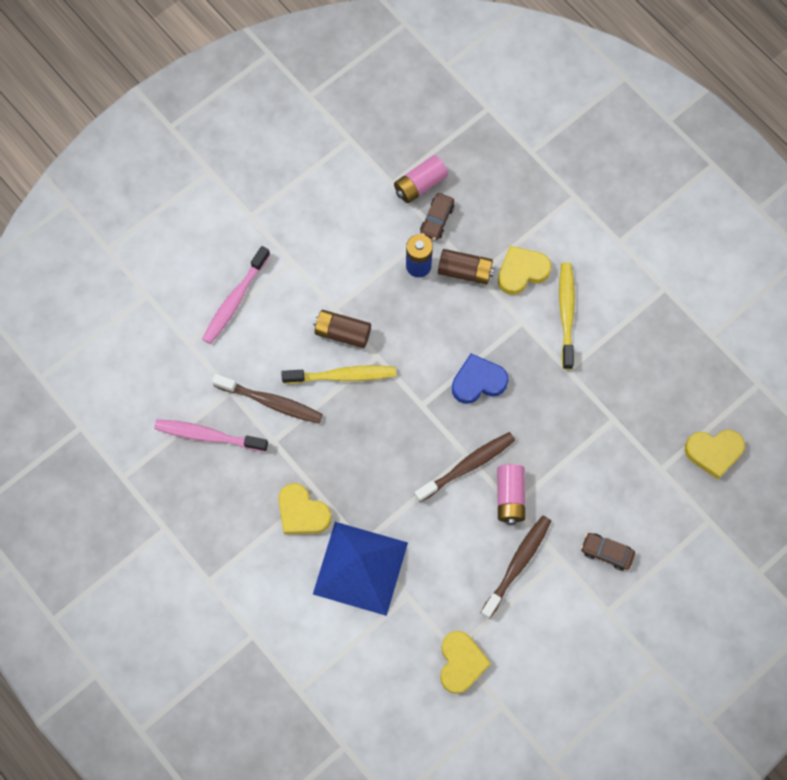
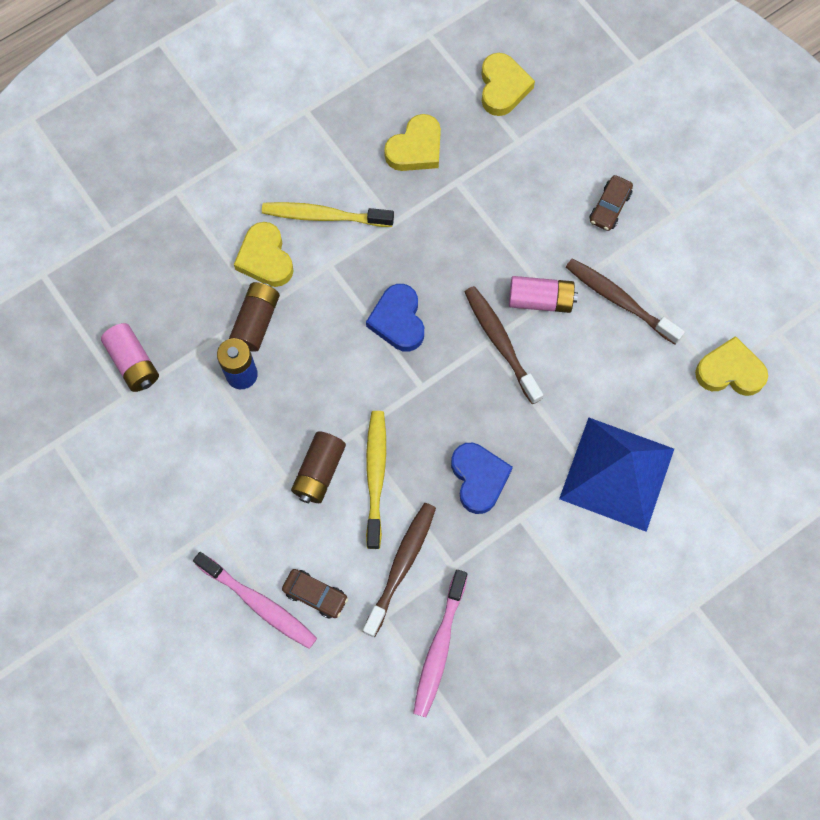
camera: 85 degrees left, 0 degrees up
(302, 512) = (546, 537): yellow heart -> yellow heart (416, 148)
(347, 456) = (479, 478): none -> blue heart
(437, 220) = (184, 347): brown car -> brown car (315, 595)

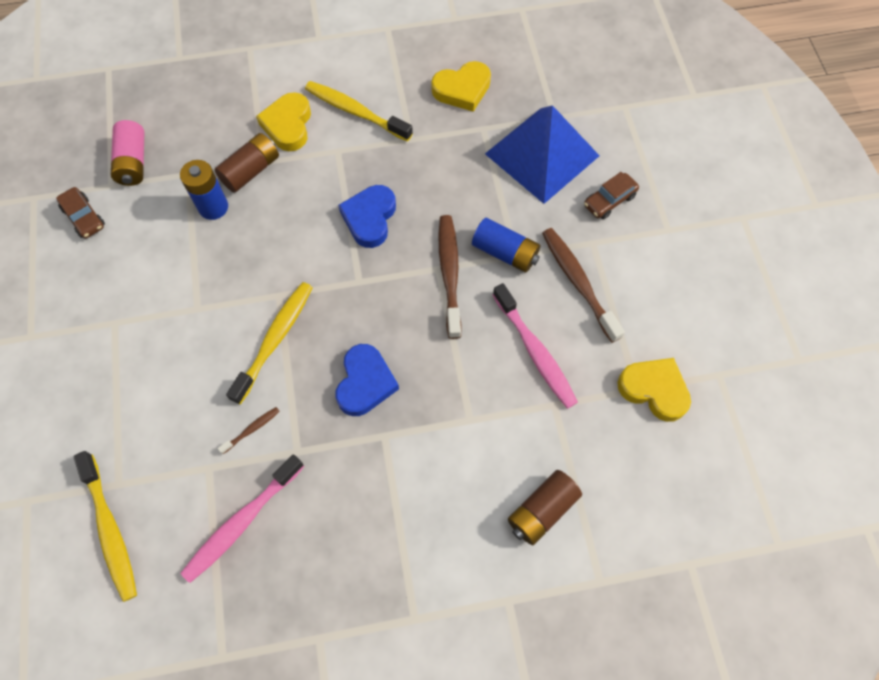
camera: 25 degrees right, 5 degrees down
(259, 604) = (109, 405): pink toothbrush -> pink toothbrush (535, 352)
(315, 595) = (161, 420): brown car -> brown car (84, 217)
(319, 472) = (229, 315): brown battery -> brown battery (542, 510)
(328, 709) = (110, 530): none -> yellow toothbrush
(401, 566) = (252, 429): brown toothbrush -> brown toothbrush, size x0.47
(503, 87) = (563, 71): yellow heart -> none
(540, 300) = (505, 252): pink battery -> blue battery
(616, 473) = (496, 436): blue pyramid -> blue pyramid (541, 154)

